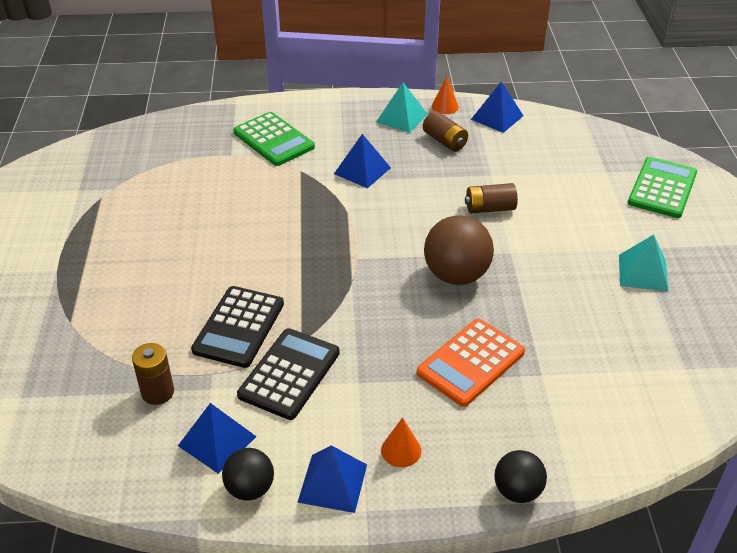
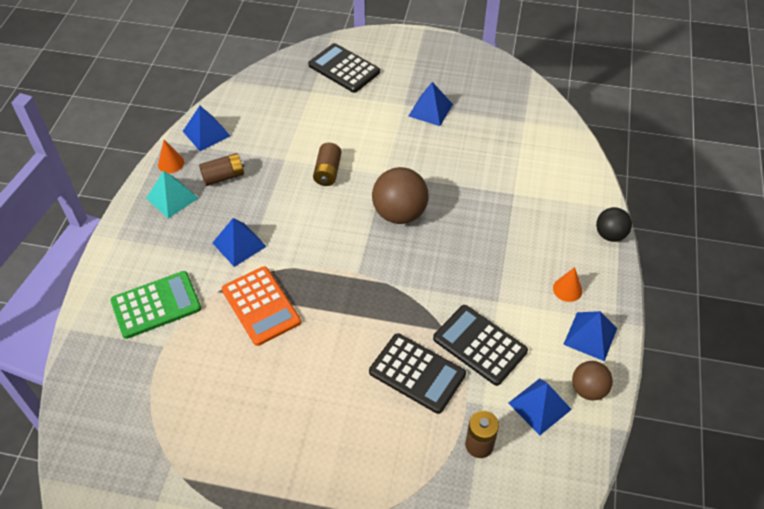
camera: 75 degrees left, 10 degrees up
(250, 488) = (588, 389): black ball -> brown ball
(471, 363) = (494, 229): orange calculator -> orange calculator (261, 306)
(643, 272) = (430, 110): turquoise pyramid -> blue pyramid
(662, 188) = (344, 69): green calculator -> black calculator

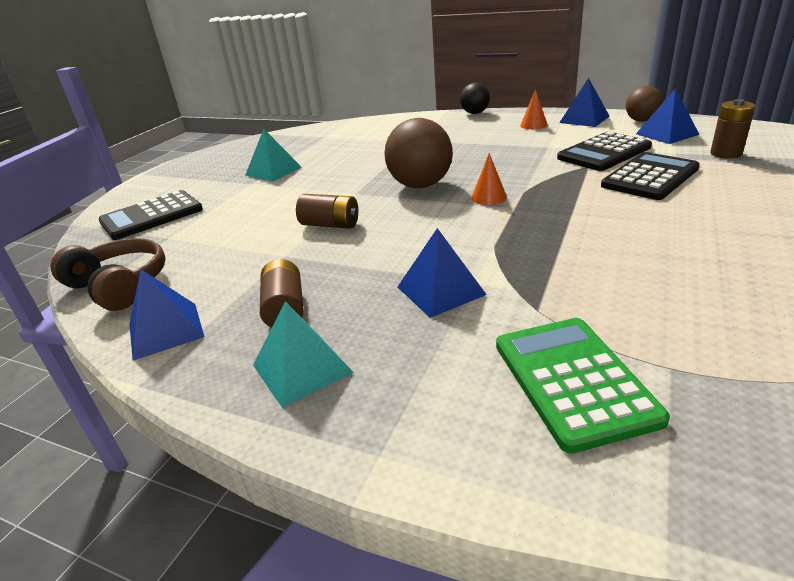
camera: 75 degrees left, 20 degrees down
(171, 163) = (208, 373): orange cone -> orange cone (489, 197)
(251, 94) = (119, 285): none -> brown headphones
(261, 306) = (565, 269): orange calculator -> none
(430, 110) = (273, 171): blue pyramid -> turquoise pyramid

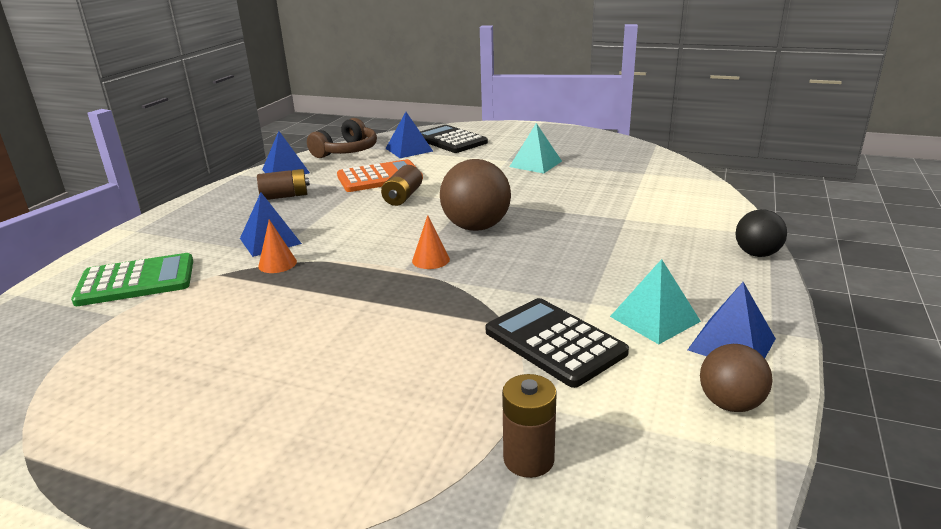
camera: 85 degrees right, 5 degrees down
(255, 246) = (379, 177): none -> orange calculator
(302, 368) = (219, 207): turquoise pyramid -> turquoise pyramid (655, 319)
(533, 125) = (695, 297): orange cone -> orange cone (277, 264)
(650, 177) = (450, 365): black calculator -> none
(667, 134) = (643, 417): blue pyramid -> blue pyramid (409, 150)

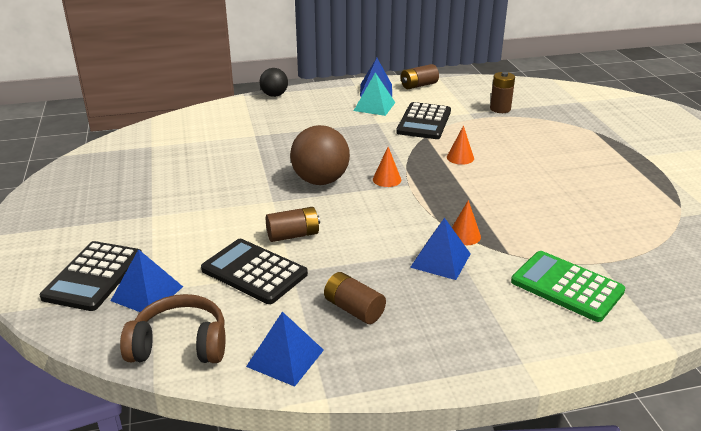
camera: 125 degrees left, 5 degrees up
(379, 177) = (254, 272): orange calculator -> black calculator
(413, 326) = (460, 157): none -> orange cone
(535, 164) = (155, 197): turquoise pyramid -> none
(730, 403) = (419, 85): brown ball -> brown battery

